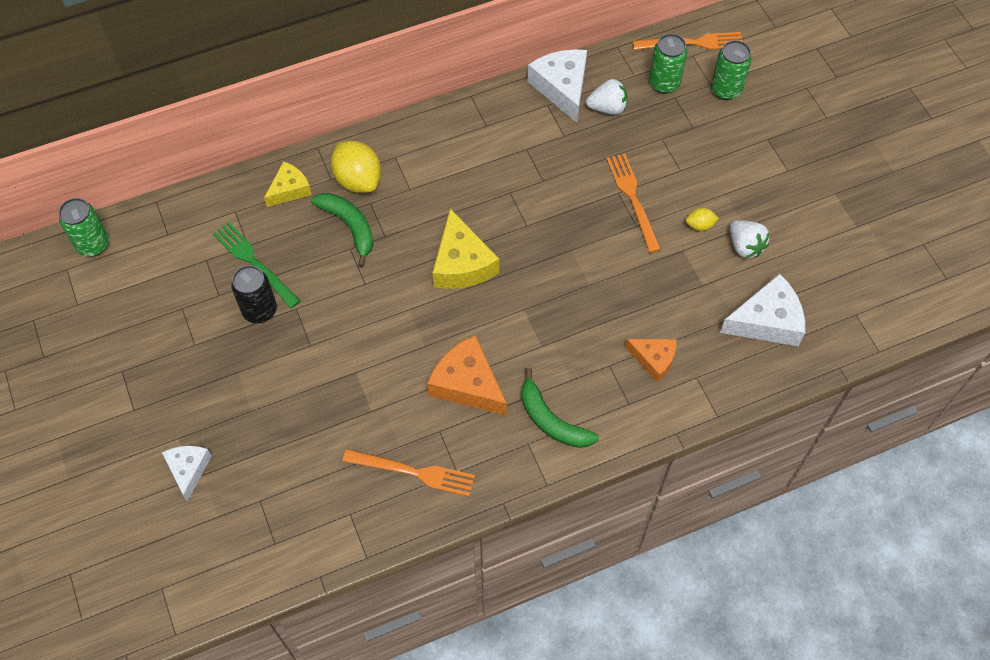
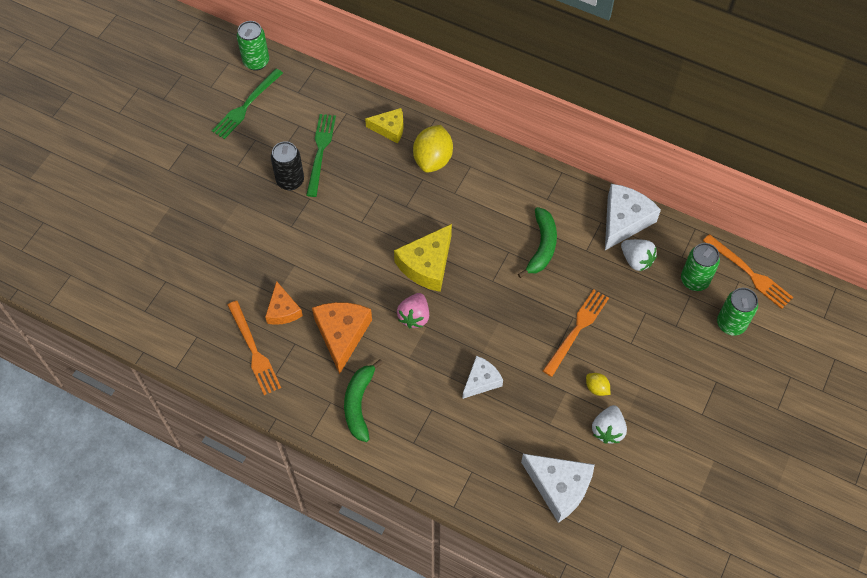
camera: 50 degrees right, 0 degrees up
(134, 288) = (246, 105): none -> green fork
(188, 470) = (154, 228): white cheese -> white cheese (481, 381)
(349, 227) = (394, 181): green banana -> green banana (542, 246)
(504, 311) = (414, 316): none -> pink strawberry
(654, 359) = (461, 434): orange cheese -> orange cheese (283, 310)

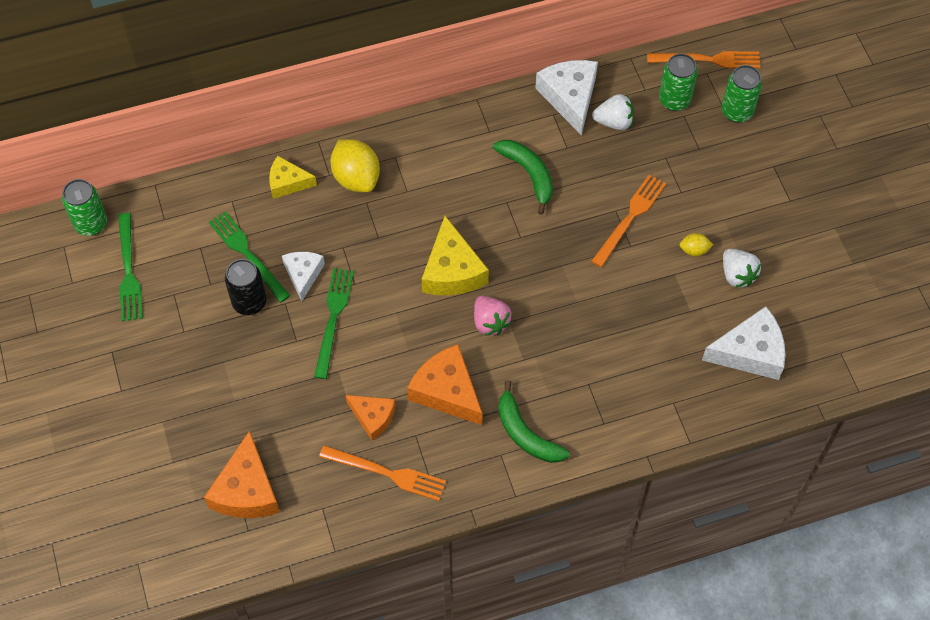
camera: 45 degrees left, 0 degrees up
(169, 287) = (246, 490): none -> orange cheese
(326, 232) = (333, 319): none -> green fork
(389, 128) = (287, 182): yellow cheese -> yellow cheese turned 135 degrees counterclockwise
(481, 381) = (601, 325): white cheese -> white cheese (303, 274)
(577, 330) = (630, 218): orange fork -> orange fork turned 45 degrees clockwise

